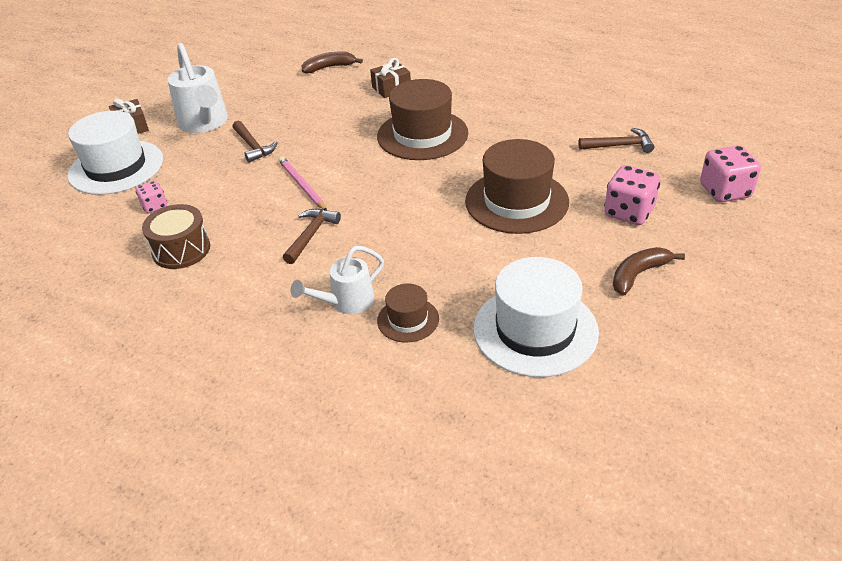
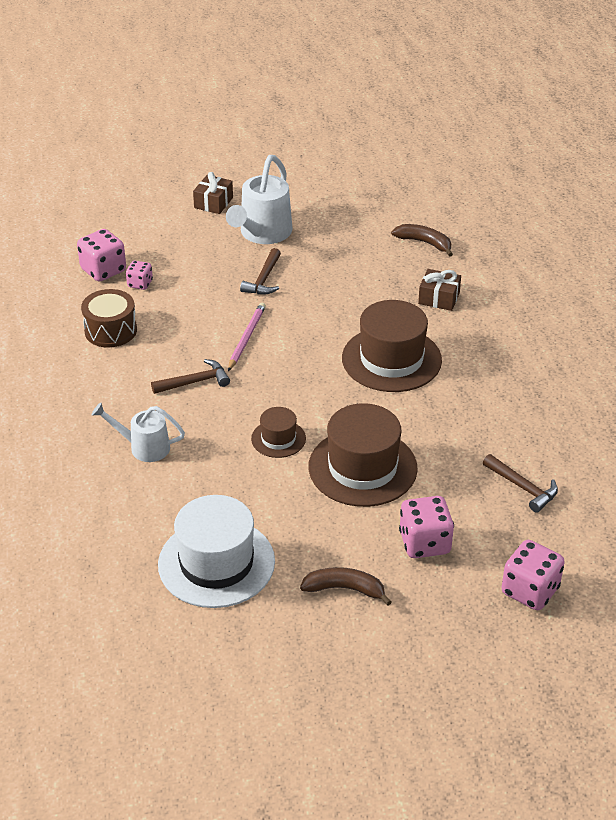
camera: 45 degrees right, 0 degrees up
(105, 217) = (103, 270): none -> pink dice
(116, 167) = (160, 232): white hat -> none
(408, 320) = (158, 489): brown hat -> brown hat (278, 439)

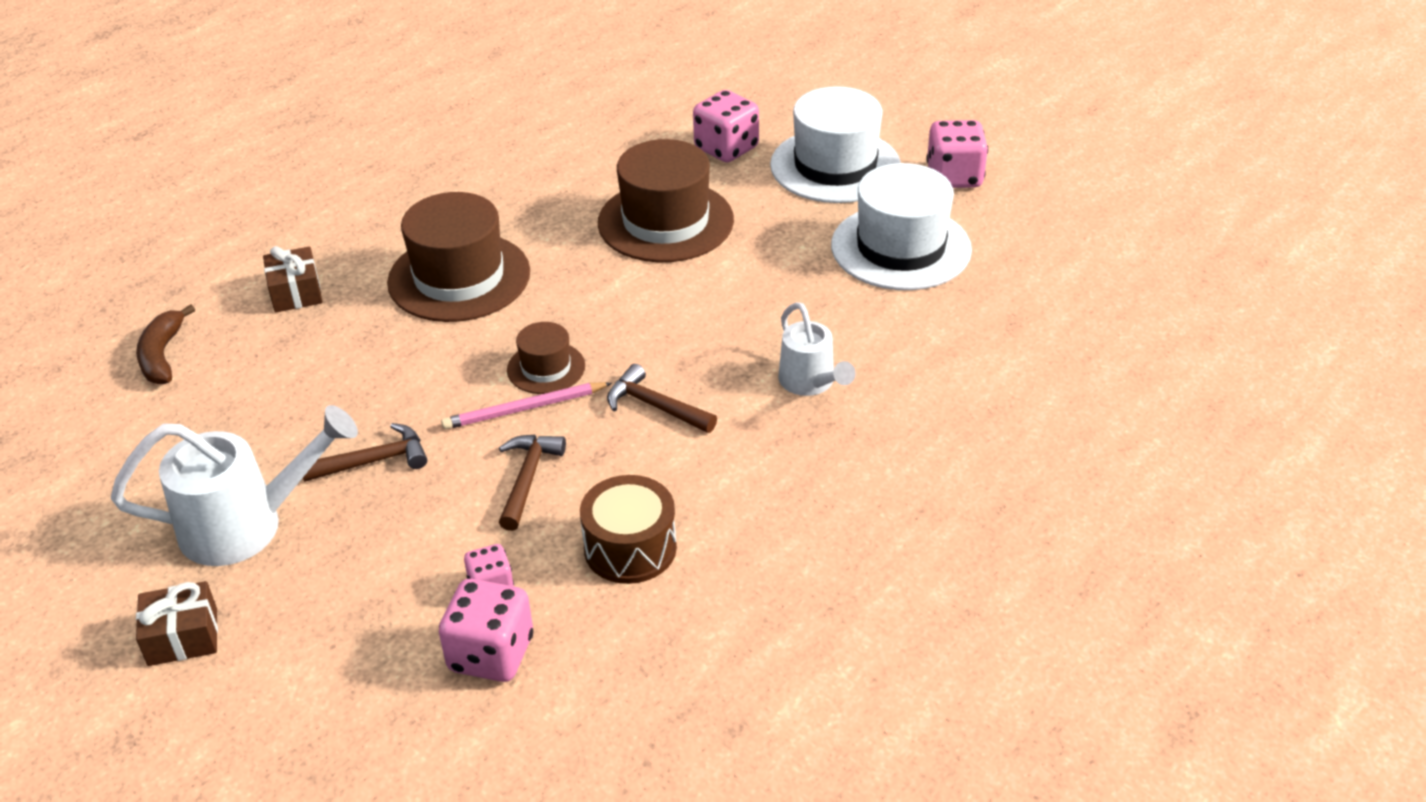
camera: 125 degrees left, 0 degrees up
(278, 439) = (684, 294): brown hat -> brown hat (546, 368)
(345, 589) = (835, 166): brown banana -> white hat
(522, 487) = (590, 126): brown hammer -> brown hammer (528, 479)
(530, 591) = (718, 82): pink dice -> pink dice (954, 177)

